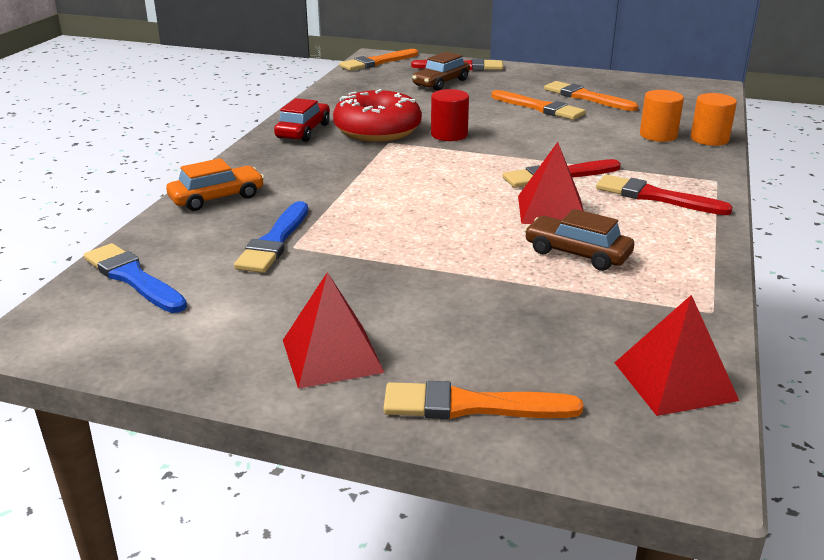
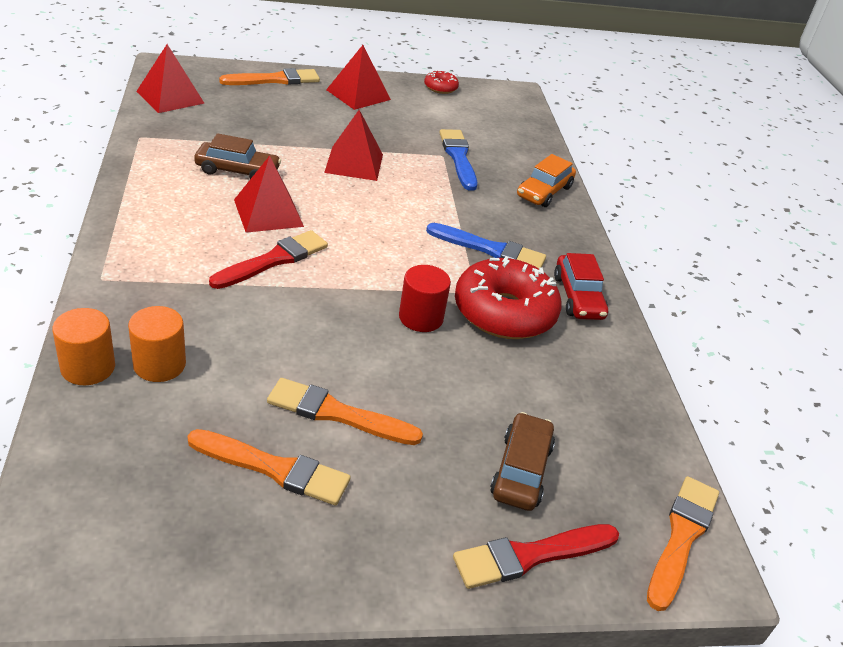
camera: 150 degrees right, 10 degrees up
(133, 278) = (511, 124): blue brush -> blue brush (490, 250)
(162, 357) = (440, 88): none -> red donut
(421, 248) = (354, 163): none -> red pyramid
(655, 197) = (171, 242): red brush -> none

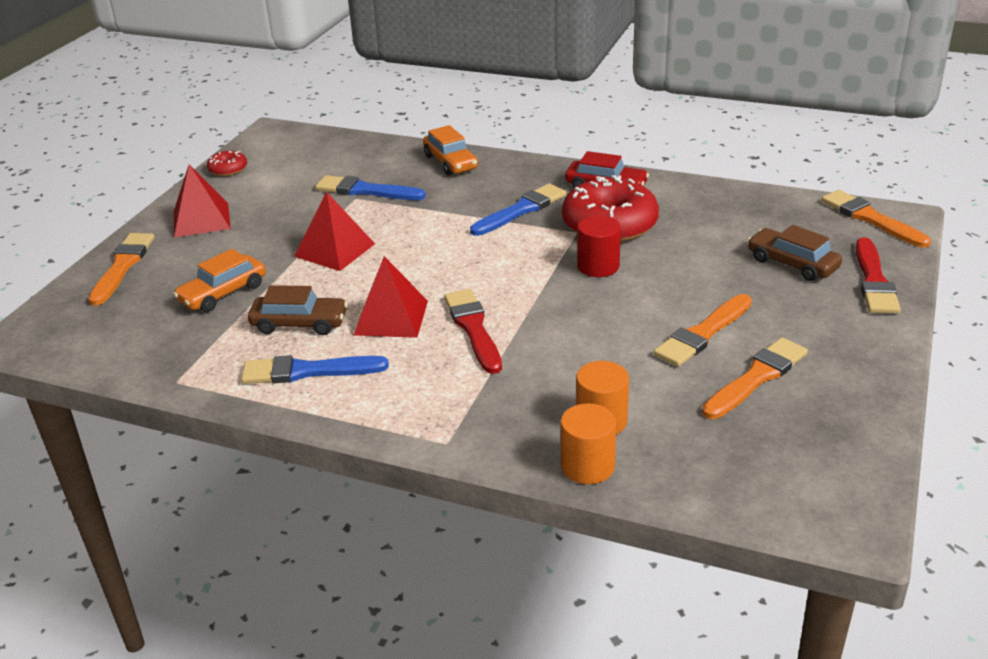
camera: 55 degrees left, 5 degrees down
(170, 97) = (100, 346): red pyramid -> none
(174, 189) = (308, 371): none -> blue brush
(237, 171) = (299, 324): brown car -> brown car turned 60 degrees clockwise
(262, 128) = (223, 293): none -> orange car

